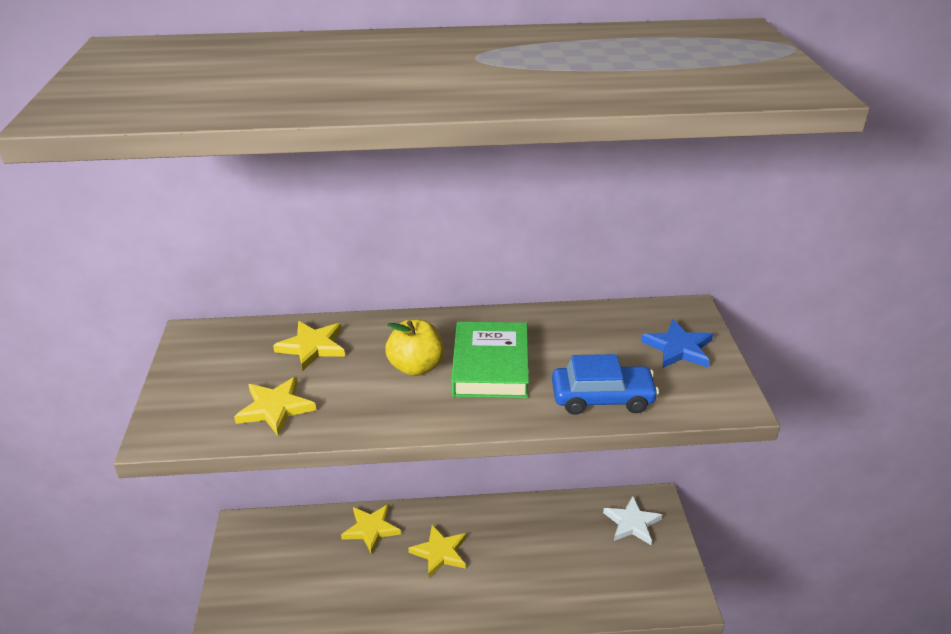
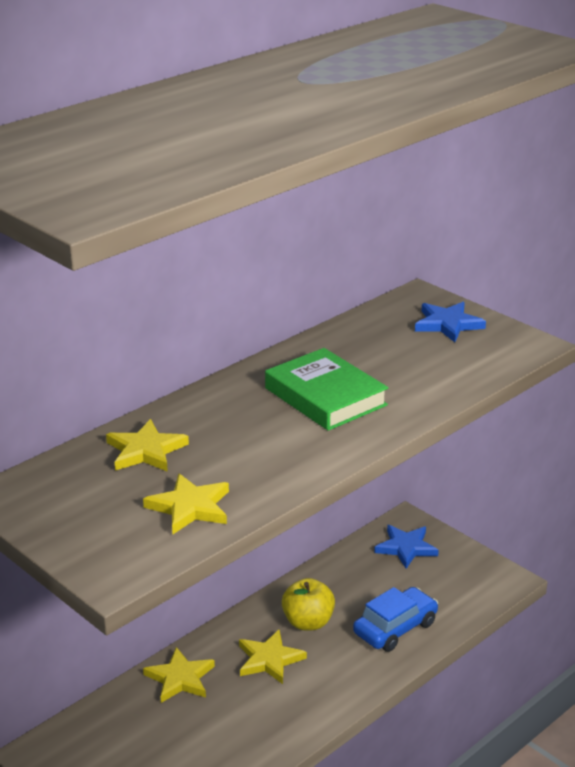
camera: 40 degrees left, 5 degrees down
(416, 367) = (265, 424): yellow apple -> yellow apple (308, 622)
(602, 398) = (441, 381): blue car -> blue car (395, 628)
(632, 523) = (406, 548): white star -> blue star

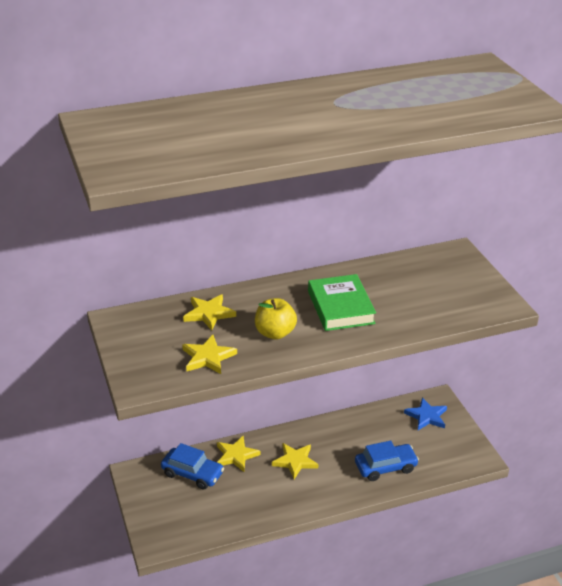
camera: 25 degrees right, 5 degrees up
(131, 724) = (192, 474): none -> blue car
(308, 622) = (333, 445): yellow apple -> yellow apple (275, 333)
(448, 324) = (460, 277): blue star -> none

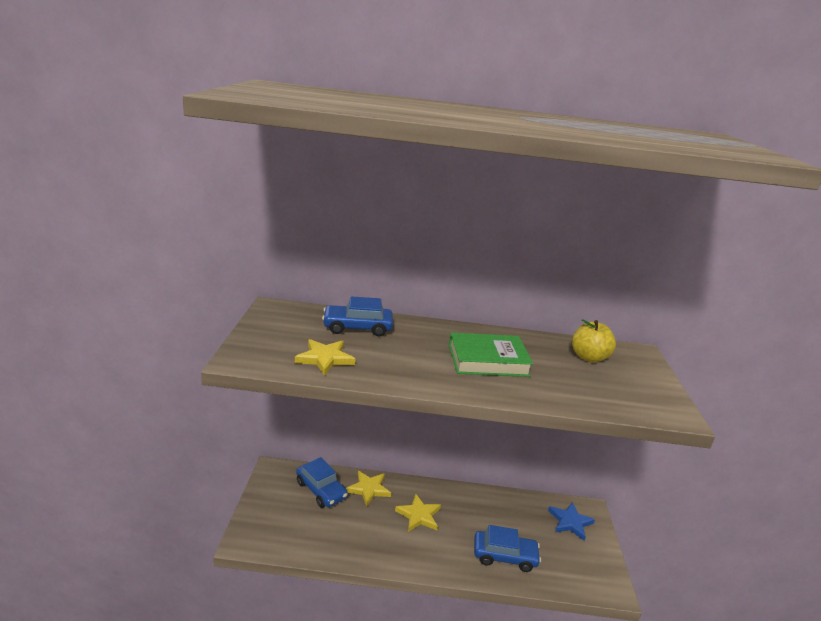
camera: 20 degrees right, 10 degrees down
(209, 314) = (357, 328): yellow star -> blue car
(275, 333) = (406, 360): yellow apple -> yellow apple (589, 357)
(341, 307) = (488, 360): green book -> green book turned 75 degrees clockwise

